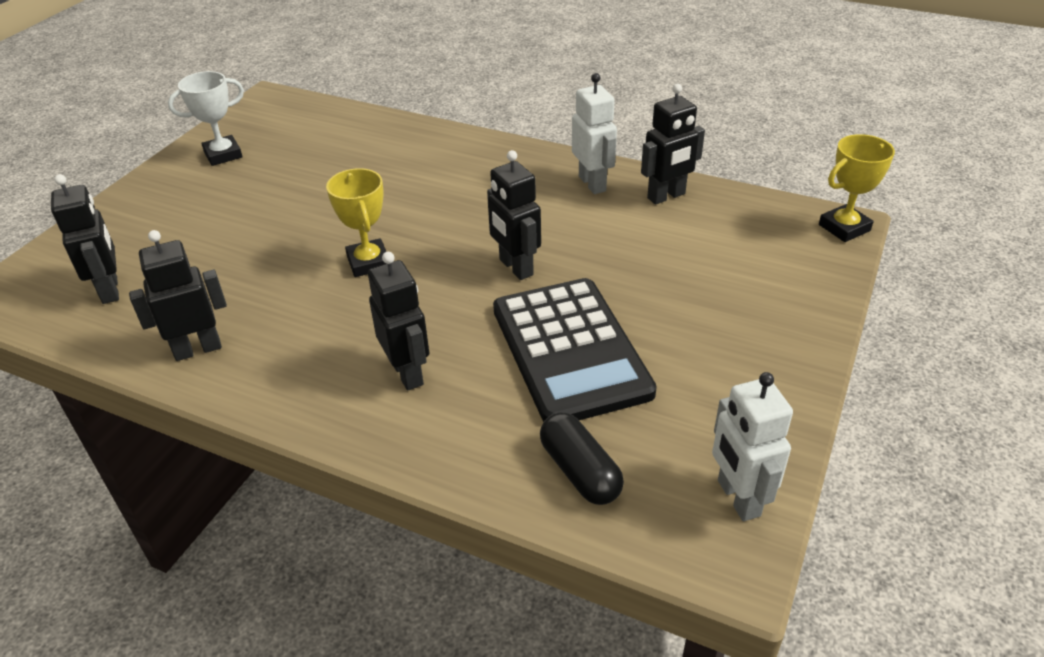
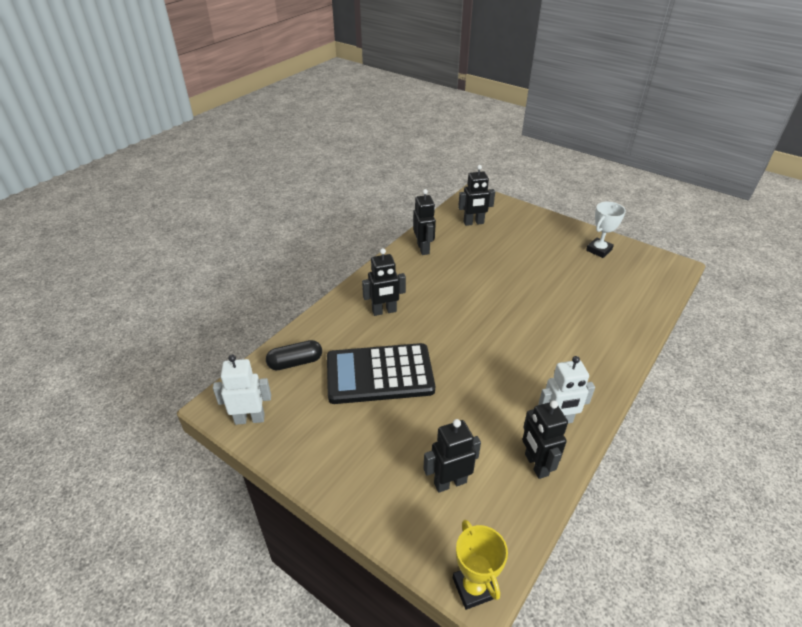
camera: 100 degrees right, 0 degrees up
(223, 155) = (599, 250): white trophy -> white trophy turned 60 degrees clockwise
(368, 262) = (479, 302): yellow trophy -> none
(515, 267) = (461, 362): black robot -> black robot (450, 482)

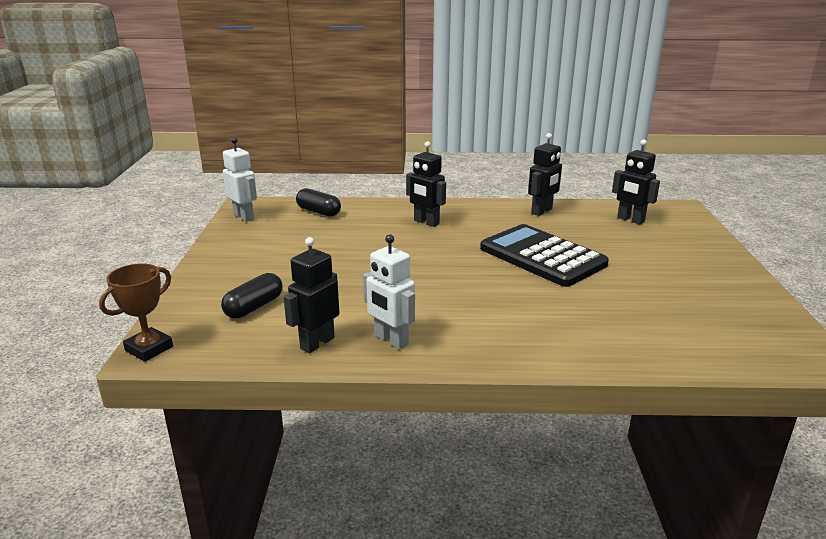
camera: 55 degrees right, 15 degrees down
(379, 374) = (346, 243): black calculator -> black calculator (542, 256)
(450, 482) = (254, 307): black robot -> black capsule
(473, 588) = (149, 348): yellow trophy -> brown trophy
(599, 250) = (731, 296): white trophy -> none

